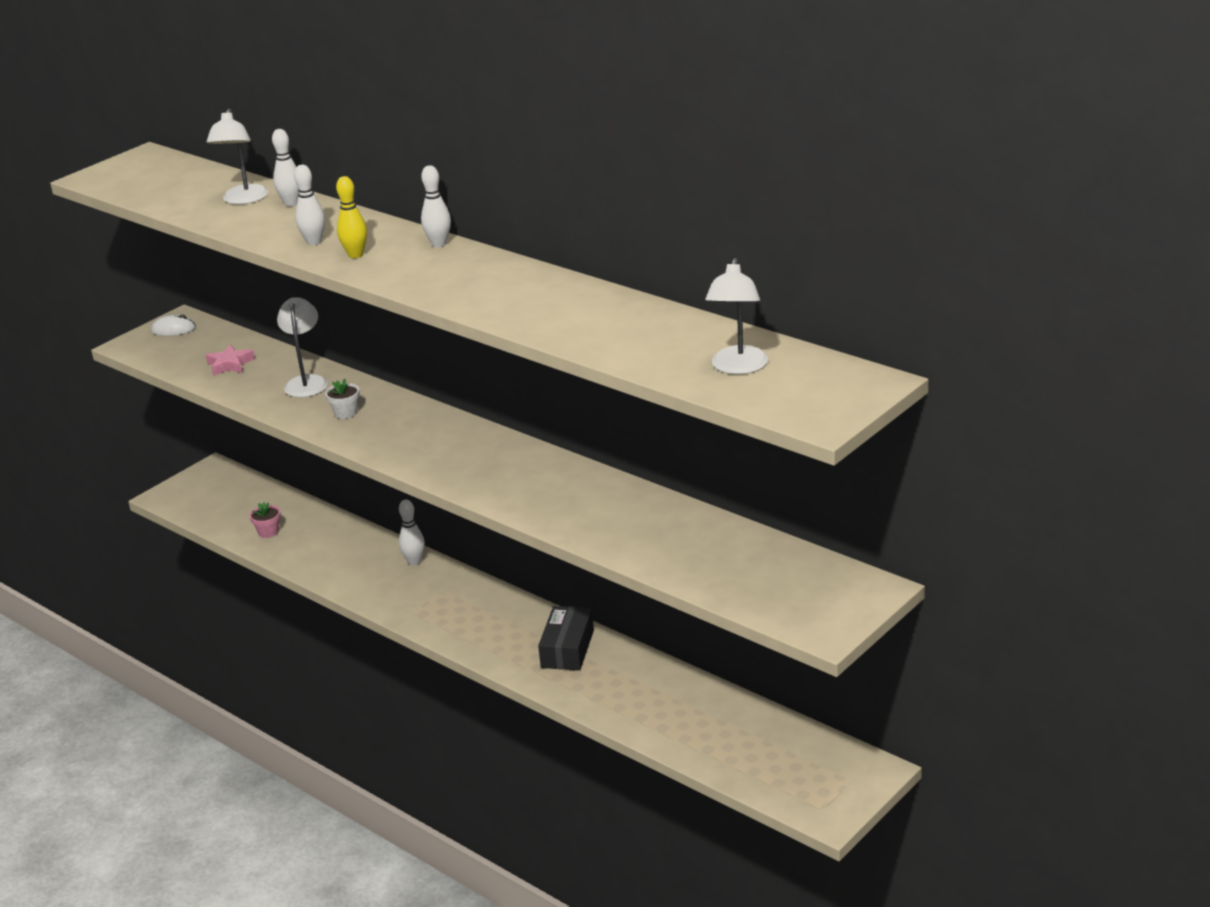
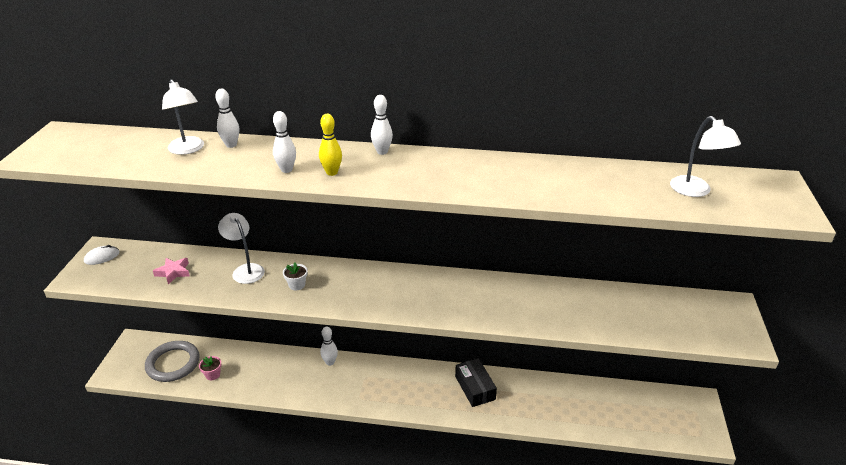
camera: 35 degrees left, 5 degrees up
(235, 506) = (173, 363): none -> grey ring

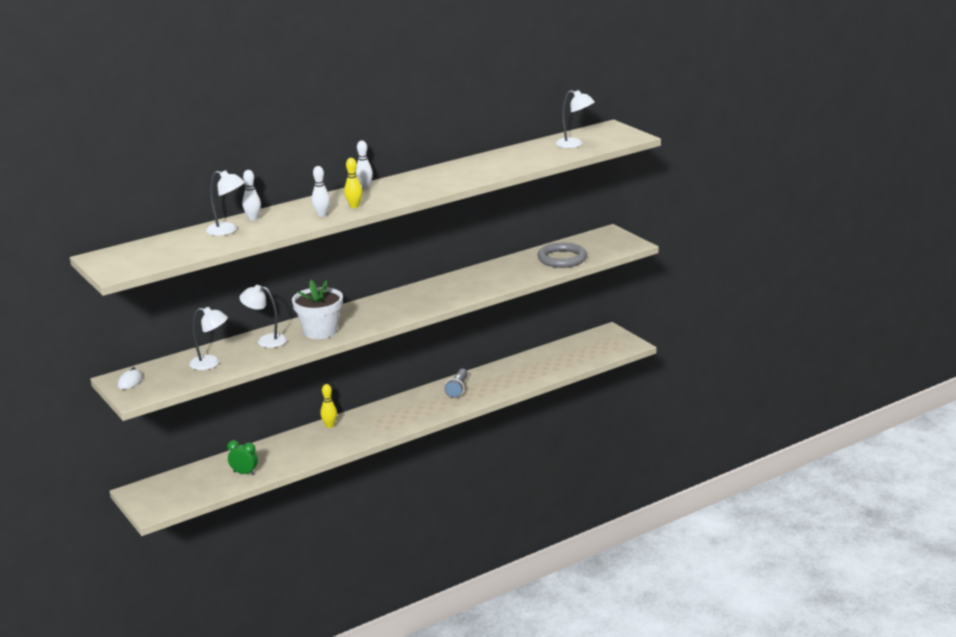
camera: 40 degrees left, 10 degrees down
(173, 272) = (211, 363): pink star -> white lamp
(173, 363) = (197, 484): grey ring -> grey ring (562, 258)
(212, 375) = (244, 473): pink flower pot -> green clock
(297, 285) = (320, 331): white flower pot -> white flower pot, size x2.31
(330, 362) = (330, 425): white bowling pin -> yellow bowling pin
(475, 388) = (458, 389): black box -> grey flashlight

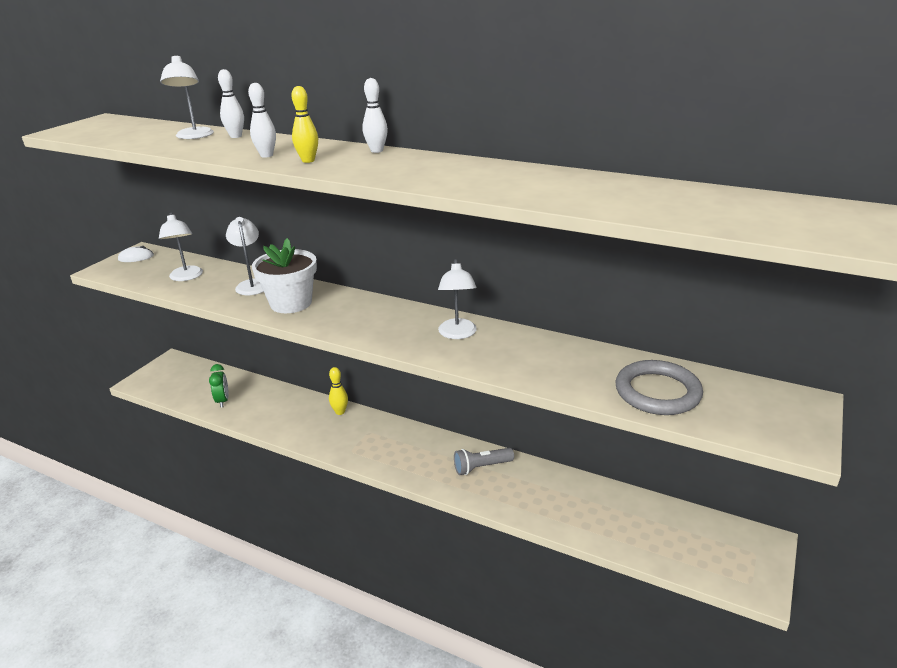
camera: 60 degrees right, 5 degrees up
(574, 144) = (727, 209): white lamp -> white lamp (457, 334)

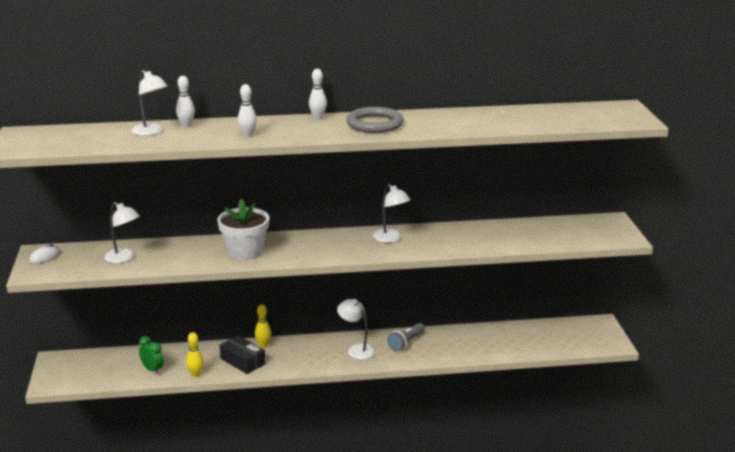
camera: 35 degrees left, 5 degrees down
(252, 284) = (191, 249): white lamp -> white lamp (356, 350)
(302, 423) = (242, 361): none -> black box
(308, 160) = (286, 133): yellow bowling pin -> yellow bowling pin (196, 374)
(657, 392) = (539, 236): grey ring -> grey ring (374, 124)

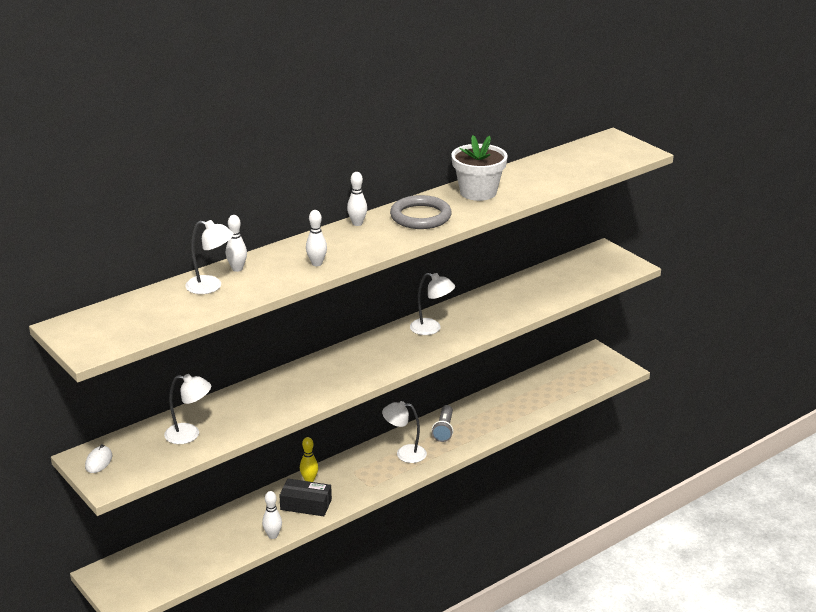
camera: 30 degrees left, 5 degrees up
(152, 370) = (222, 547): green clock -> none
(196, 374) = (273, 535): yellow bowling pin -> white bowling pin
(245, 252) = (308, 387): white flower pot -> white flower pot (478, 192)

